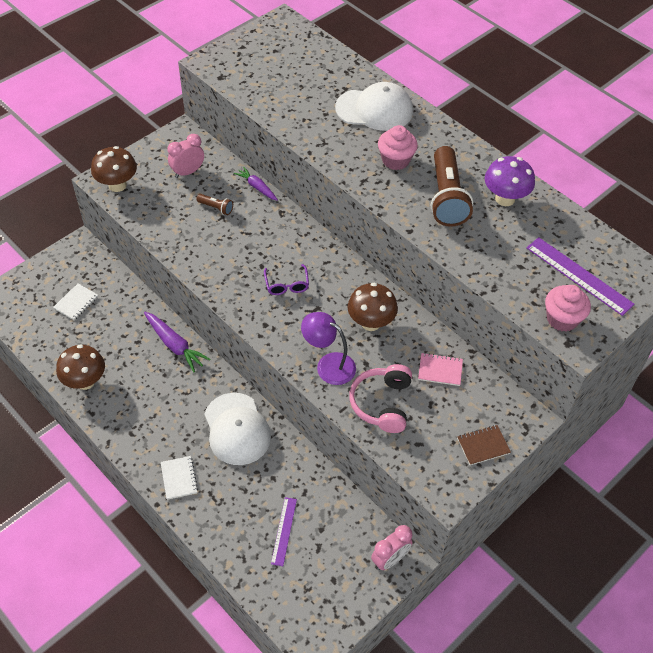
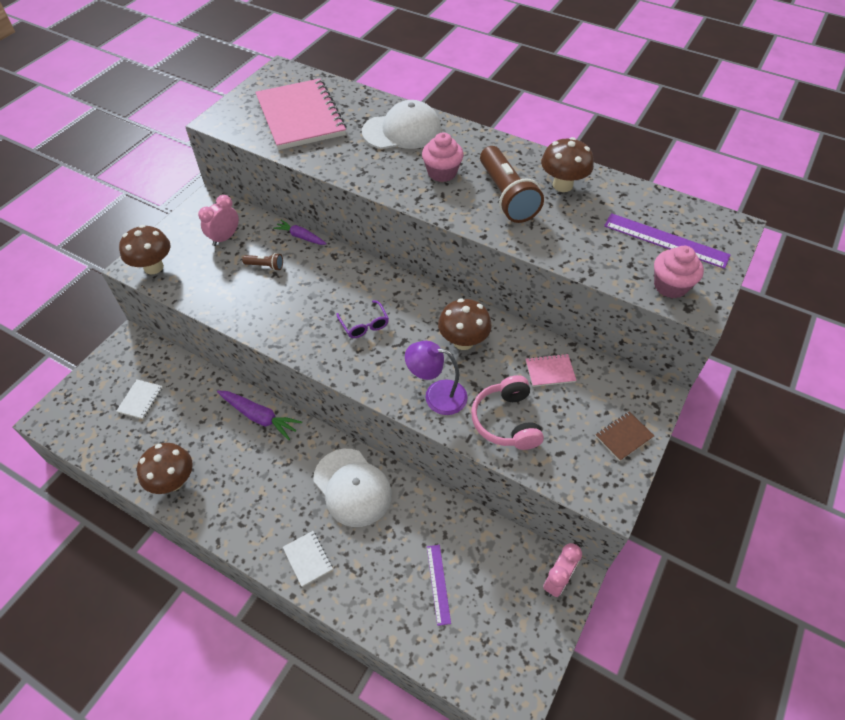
camera: 15 degrees left, 0 degrees up
(285, 74) = (300, 117): none -> pink notebook
(505, 199) = (562, 185): purple mushroom -> brown mushroom

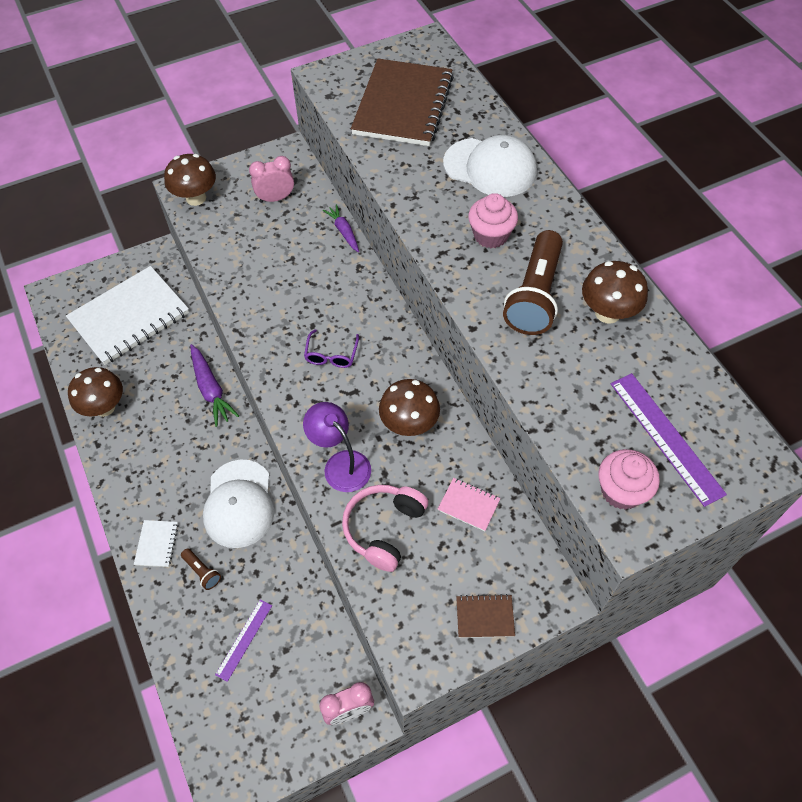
camera: 35 degrees right, 5 degrees up
(140, 400) = (129, 317): white notebook -> white notebook, size x2.45
(265, 266) = (289, 246): brown flashlight -> brown flashlight (202, 572)
(300, 117) = (403, 105): pink notebook -> brown notebook

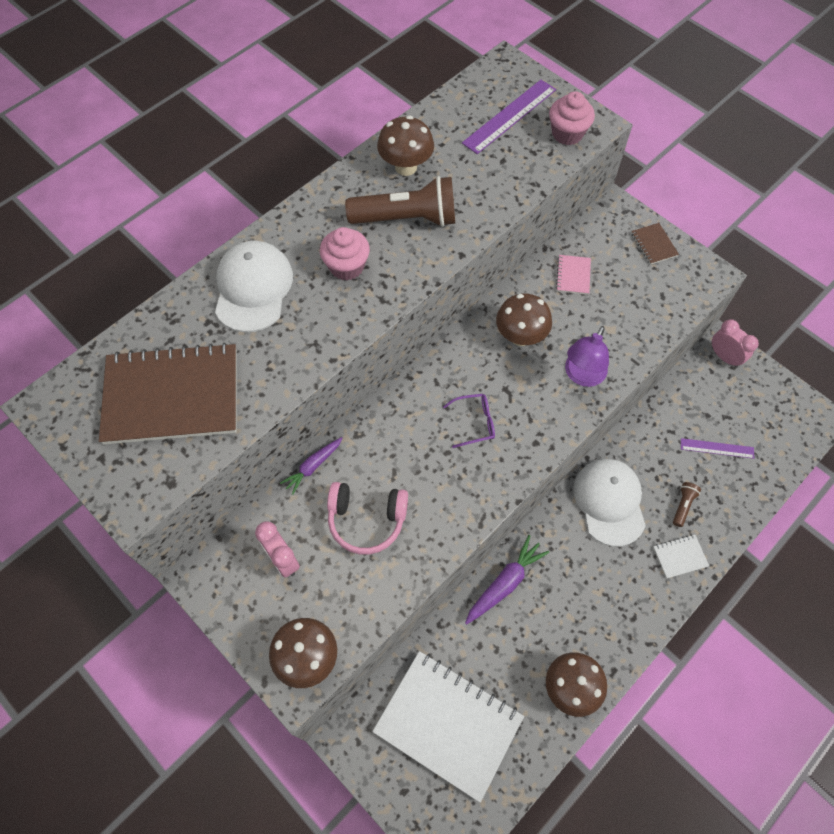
camera: 110 degrees left, 5 degrees up
(239, 504) = (609, 502): white cap -> white cap turned 75 degrees counterclockwise
(384, 529) = (622, 326): pink headphones -> pink headphones (366, 520)

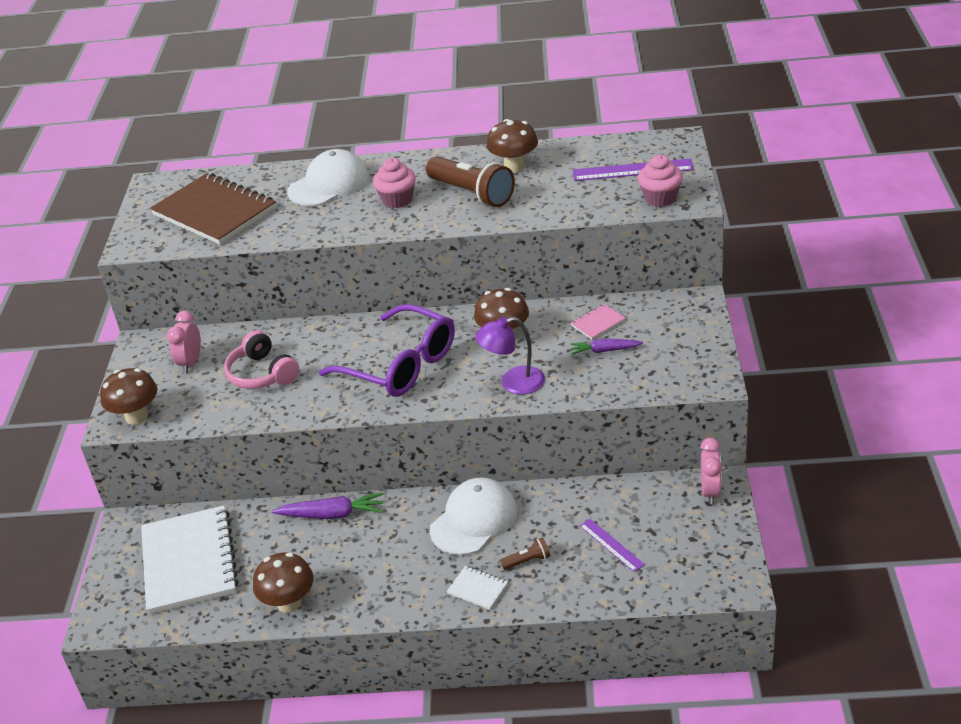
camera: 50 degrees right, 25 degrees down
(313, 466) = (272, 328): purple carrot -> purple carrot (605, 350)
(474, 422) = (400, 365): purple glasses -> purple glasses, size x2.35
(654, 244) = (694, 338): brown notebook -> none

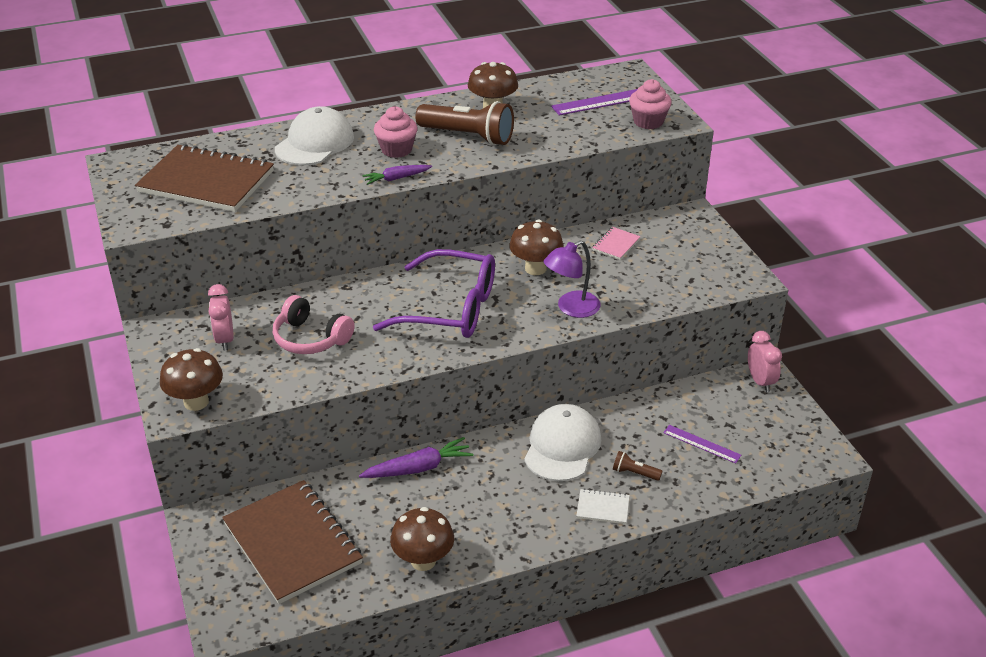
camera: 25 degrees left, 0 degrees up
(189, 562) = (292, 543): white notebook -> brown notebook
(528, 561) = (634, 473): brown flashlight -> brown flashlight turned 120 degrees counterclockwise
(605, 350) = (637, 267): purple carrot -> purple carrot (396, 178)

